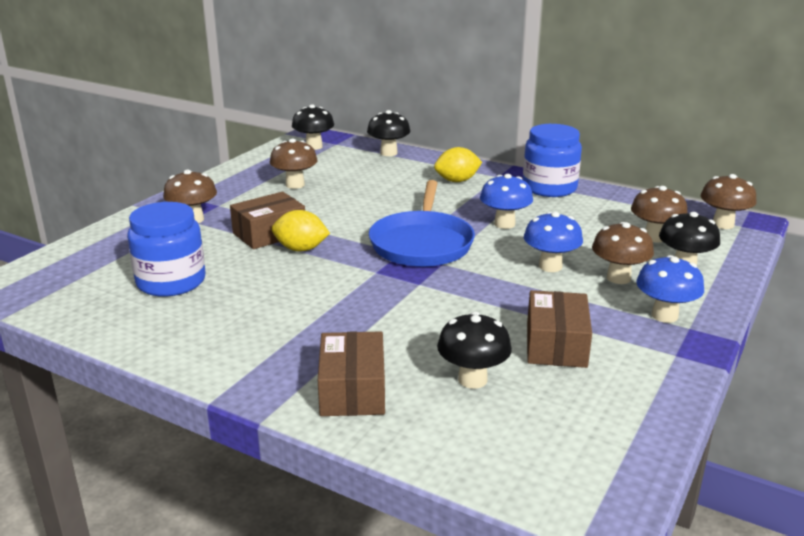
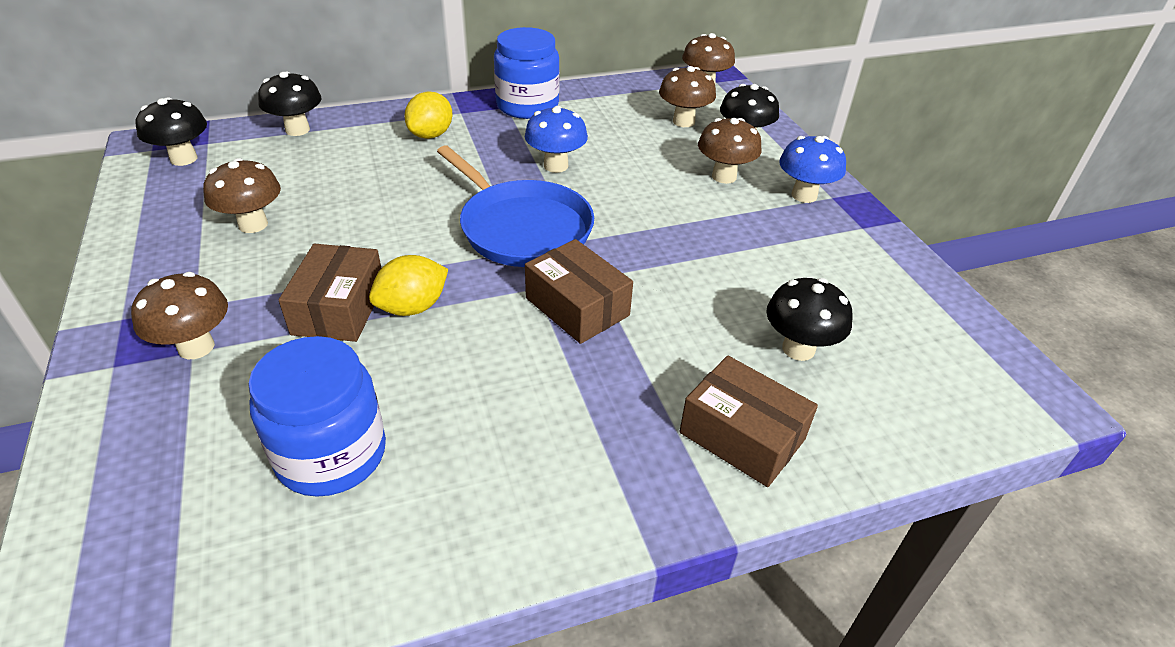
camera: 50 degrees left, 15 degrees up
(550, 266) = (663, 193): blue mushroom -> none
(556, 344) = (789, 270): brown box -> brown box (577, 307)

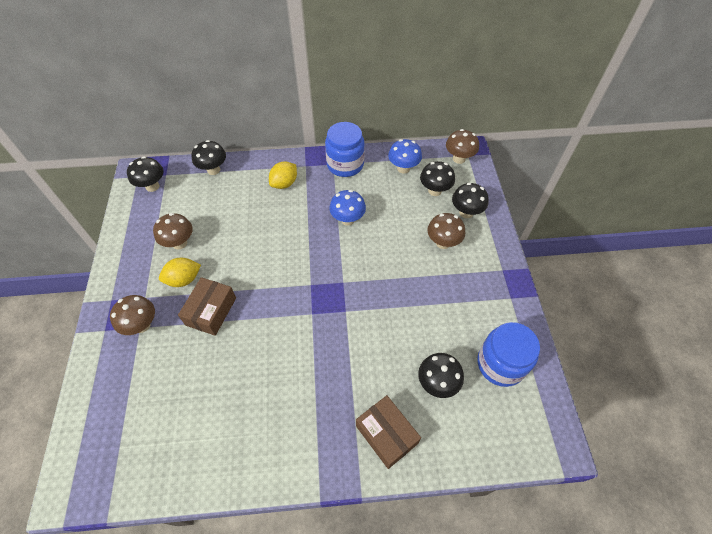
camera: 15 degrees right, 15 degrees up
(331, 454) = (191, 404): blue jar -> blue jar (500, 364)
(412, 307) = (246, 317): yellow lemon -> yellow lemon (184, 279)
(521, 228) = (316, 267): blue pan -> none
(577, 307) = (329, 331): brown box -> none
(683, 121) = (434, 191): brown mushroom -> black mushroom
(804, 195) = (485, 266): blue mushroom -> blue mushroom (403, 168)

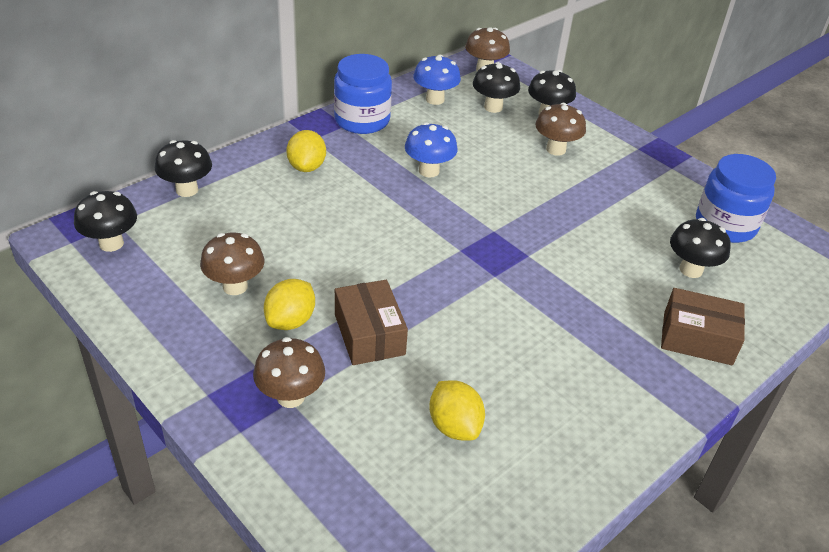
camera: 40 degrees left, 15 degrees down
(195, 395) = (454, 426): none -> yellow lemon

